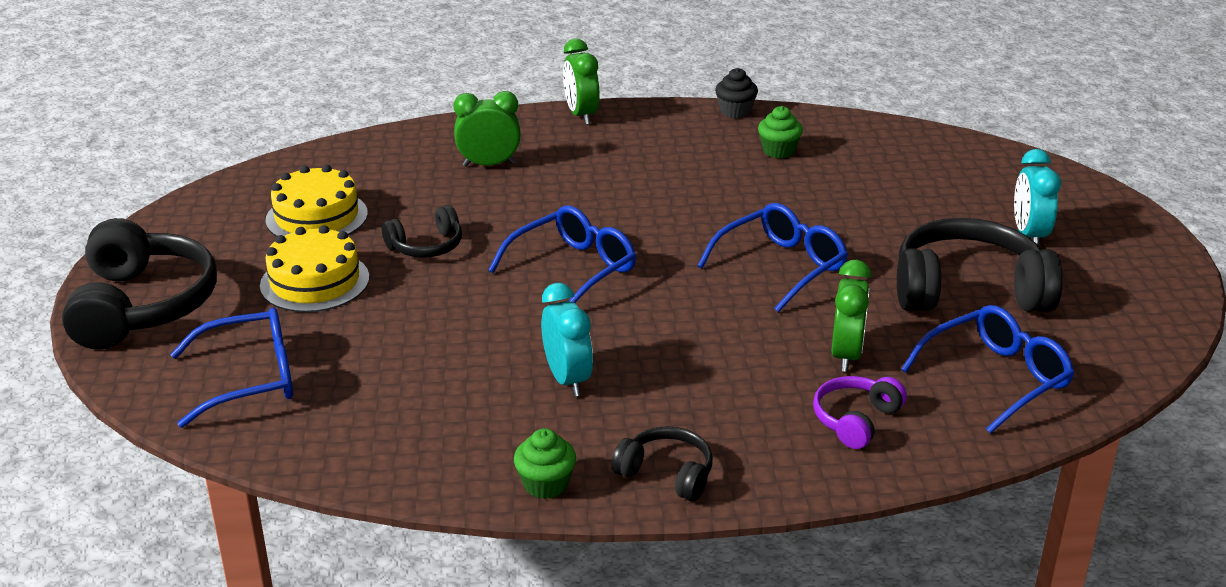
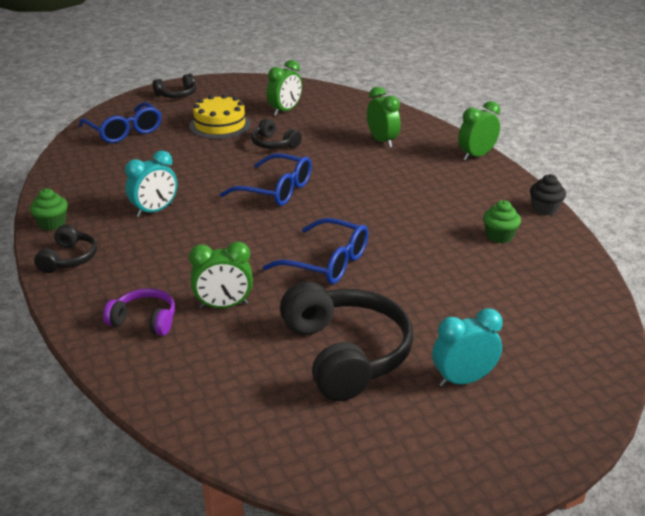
camera: 70 degrees right, 0 degrees up
(143, 306) = (177, 95): black headphones -> black headphones, size x0.51
(316, 217) = (285, 111): yellow cake -> green clock
(996, 378) = (222, 381): blue glasses -> none

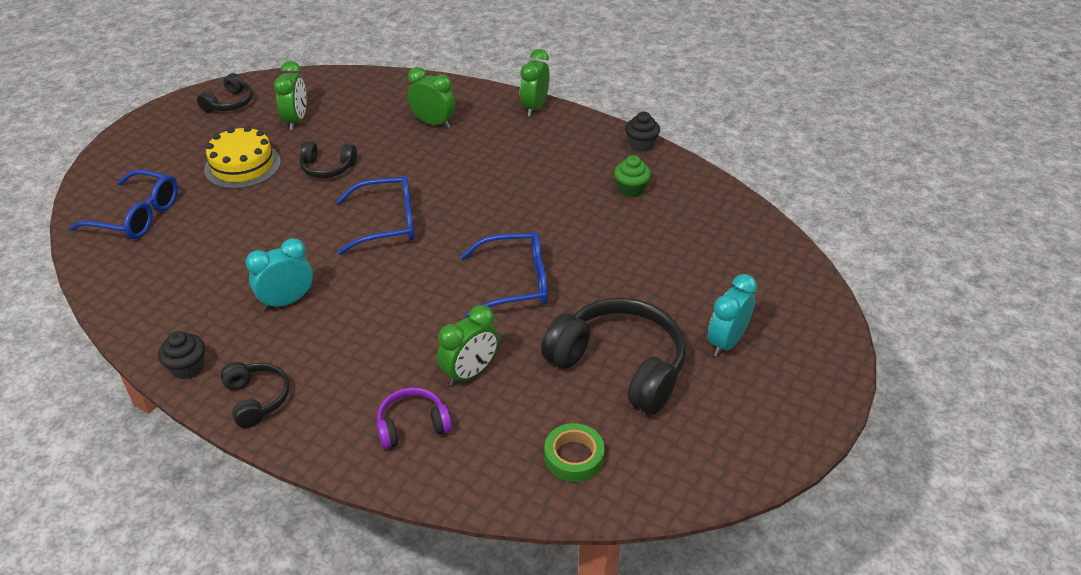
camera: 35 degrees left, 10 degrees up
(52, 223) = (187, 367): green cupcake -> black cupcake
(155, 211) = (287, 301): turquoise clock -> turquoise clock turned 135 degrees counterclockwise
(177, 95) = (146, 143): black headphones -> black headphones (230, 103)
(234, 399) = (574, 457): none -> green tape

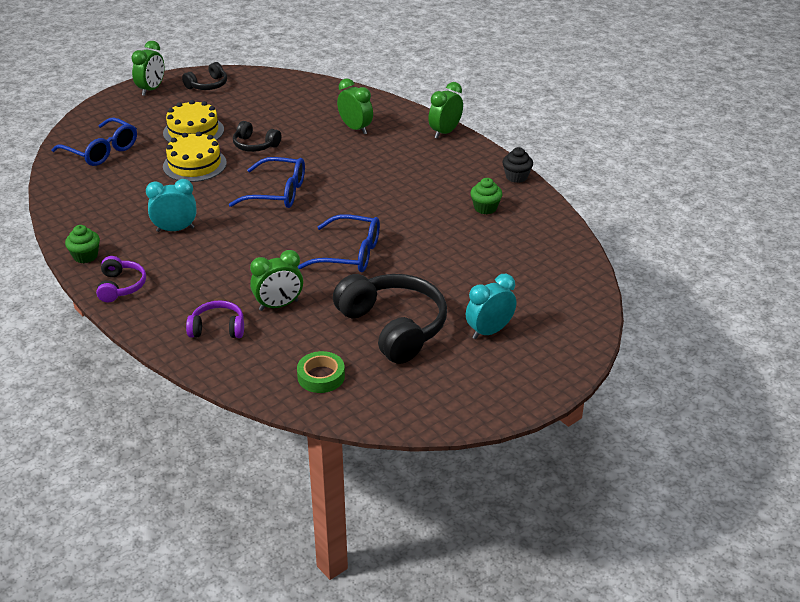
camera: 20 degrees right, 5 degrees down
(187, 367) = (85, 256): black cupcake -> green cupcake
(257, 399) = (121, 286): black headphones -> purple headphones
(266, 208) = (194, 164): none -> yellow cake
(296, 121) = (250, 107): green clock -> green clock (151, 89)

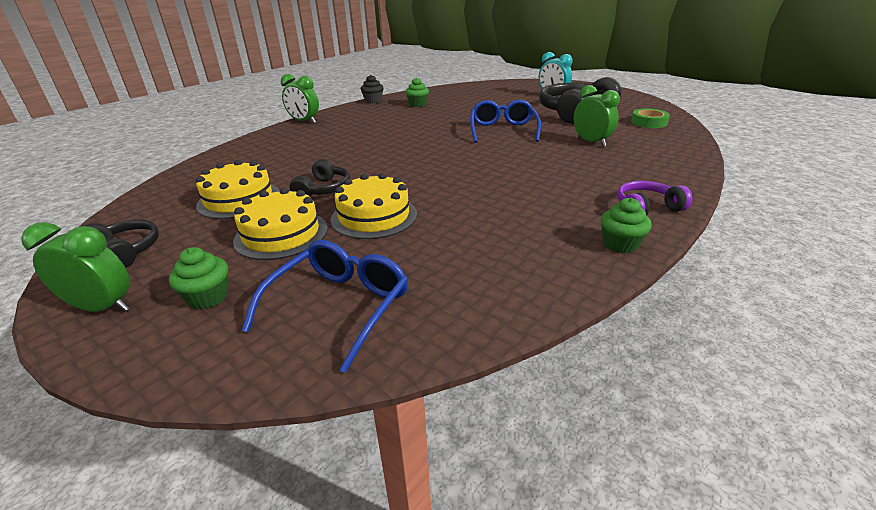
camera: 100 degrees left, 5 degrees down
(139, 115) = (208, 297): none -> green cupcake
(175, 229) = (520, 201): turquoise clock -> none
(218, 328) = (646, 156): purple headphones -> none
(259, 113) = (239, 199): none -> yellow cake
(277, 193) = (423, 165): blue glasses -> none
(355, 128) = (291, 150): green clock -> none

